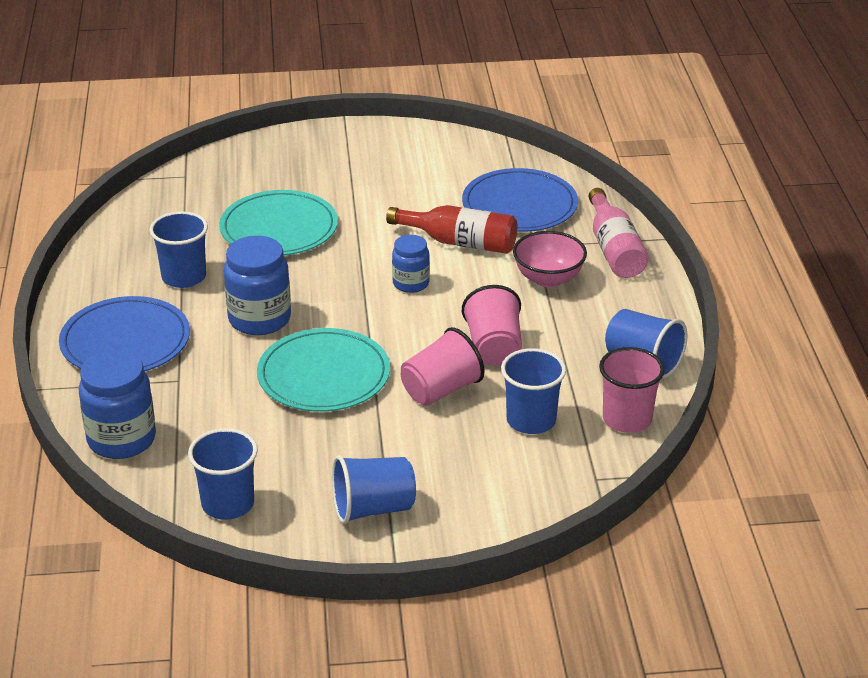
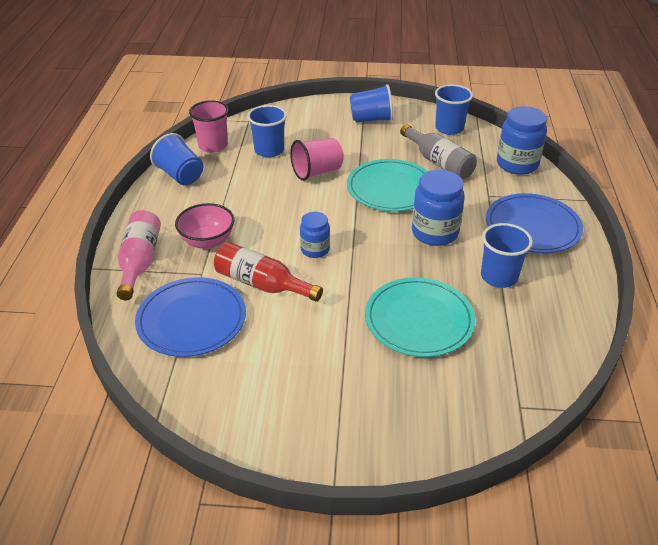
camera: 170 degrees left, 5 degrees up
(250, 429) = (438, 162): none -> grey bottle
(494, 348) = (272, 194): pink cup -> none

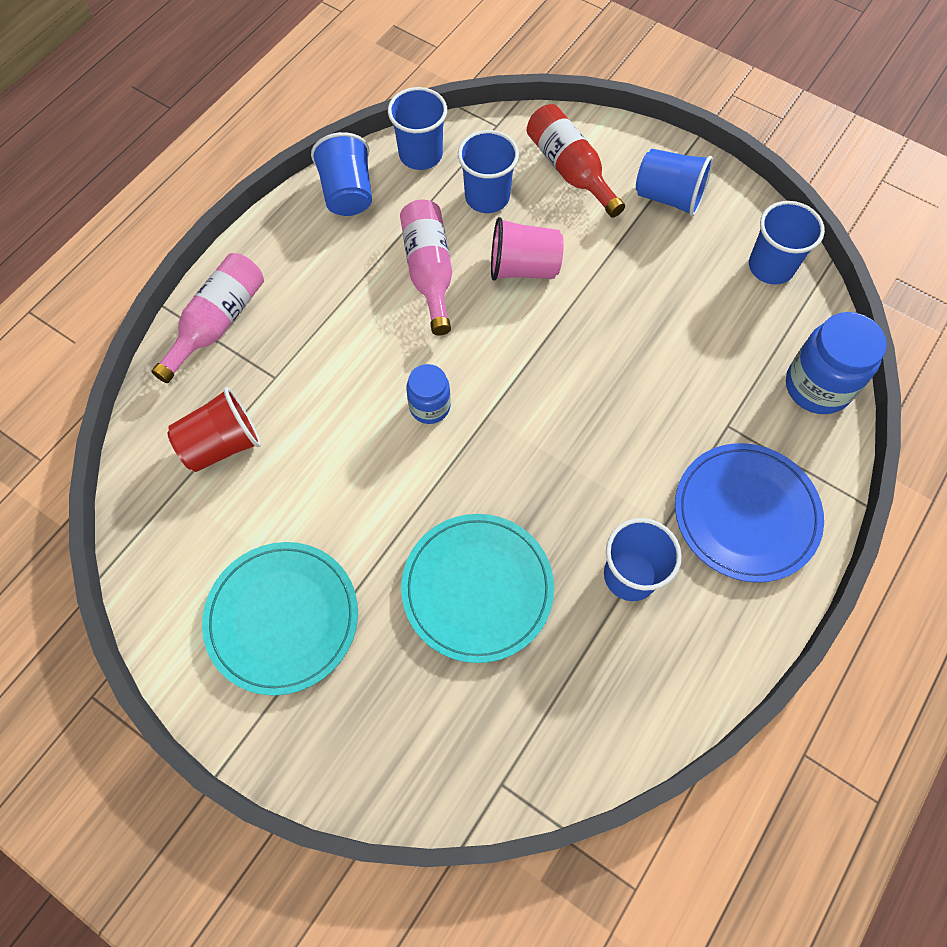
camera: 30 degrees right, 25 degrees up
(191, 319) = (222, 444): blue plate -> red cup
(207, 241) = (312, 327): pink bowl -> none
(213, 145) = (420, 155): pink cup -> blue cup
(262, 192) = (429, 272): none -> pink bottle
(262, 284) = (332, 431): red bottle -> red bottle (570, 170)
(391, 188) = (600, 346): turquoise plate -> turquoise plate (282, 618)
(434, 233) = (602, 456): blue jar -> none
(438, 162) = (704, 328): grey bottle -> none

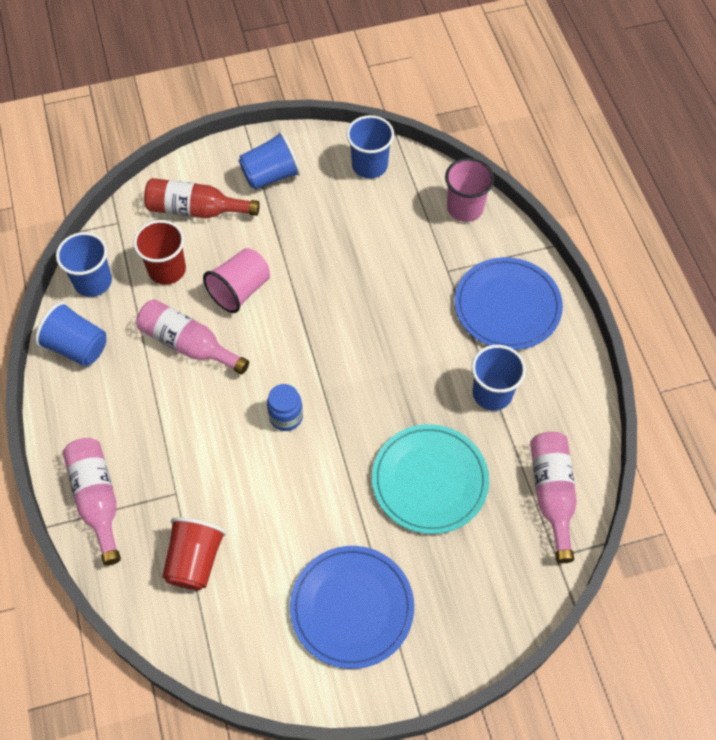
camera: 50 degrees left, 5 degrees down
(282, 618) = (352, 607): turquoise plate -> blue plate
(487, 197) = (167, 270): blue cup -> red cup
(569, 725) = (552, 494): none -> pink bottle
(817, 386) = (465, 208): blue jar -> pink cup

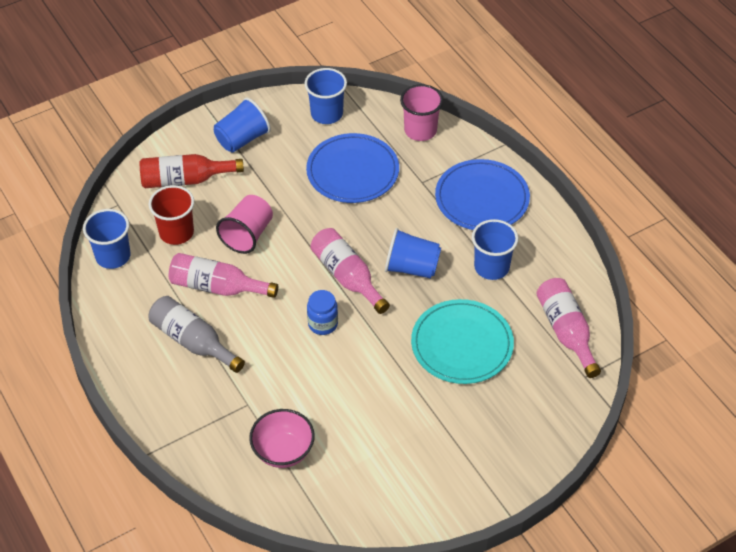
camera: 15 degrees left, 10 degrees down
(77, 347) = (118, 311): blue cup -> blue cup (412, 268)
(97, 499) = (180, 425): pink bottle -> pink bottle (347, 277)
(143, 403) = (193, 341): none -> grey bottle
(195, 561) = (283, 451): red cup -> pink bowl
(352, 607) = (429, 454): blue plate -> blue plate (352, 171)

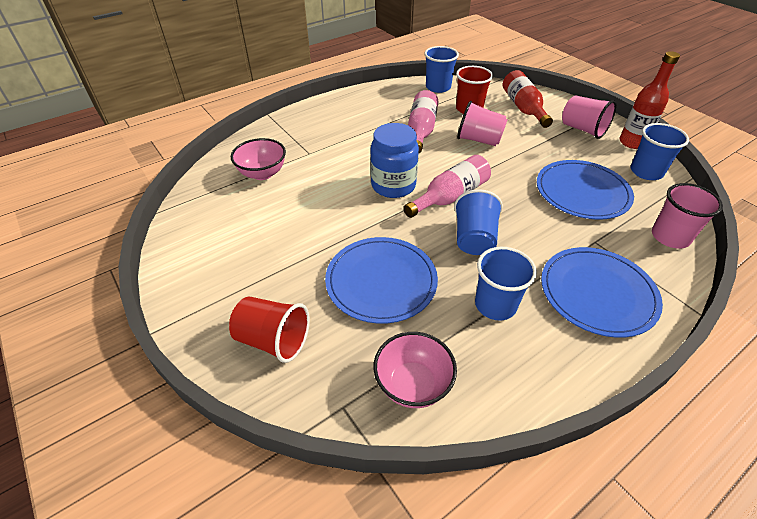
camera: 85 degrees right, 5 degrees down
(193, 341) = (367, 125): grey bottle -> none
(242, 139) = (583, 129): blue cup -> pink cup
(274, 107) = (632, 142): none -> red bottle
(323, 324) = (393, 185): blue jar -> blue jar, size x1.66
(462, 344) = (381, 281): turquoise plate -> blue plate
(524, 425) = (273, 340): none -> red cup
(566, 331) = (413, 384): pink bottle -> pink bowl

